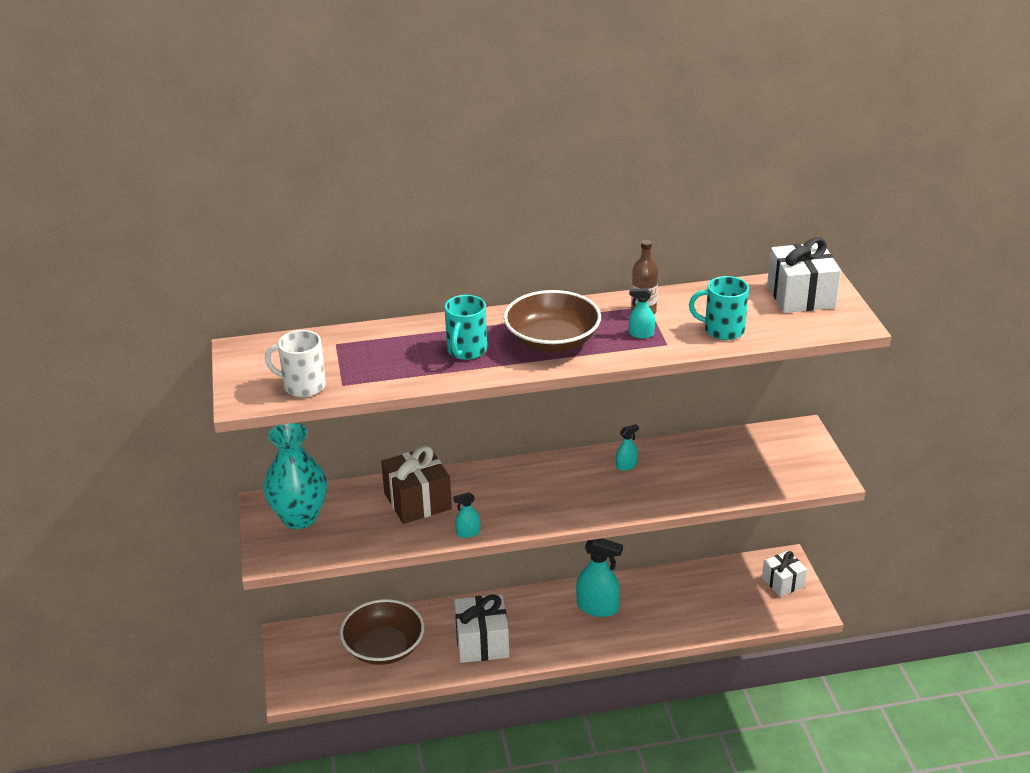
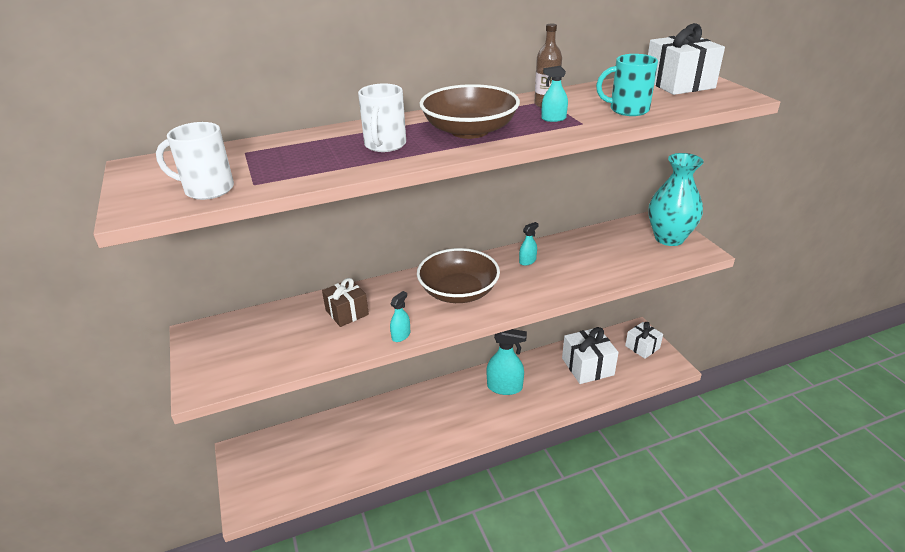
camera: 10 degrees left, 0 degrees up
(300, 517) = (232, 342): turquoise vase -> turquoise vase (669, 238)
(384, 647) = (328, 449): brown bowl -> brown bowl (458, 291)
(417, 501) = (347, 312): brown gift -> brown gift, size x0.65
(466, 350) = (385, 145): turquoise mug -> white mug
(468, 533) = (401, 335): turquoise spray bottle -> turquoise spray bottle turned 150 degrees clockwise
(482, 642) = (414, 431): white gift -> white gift (587, 366)

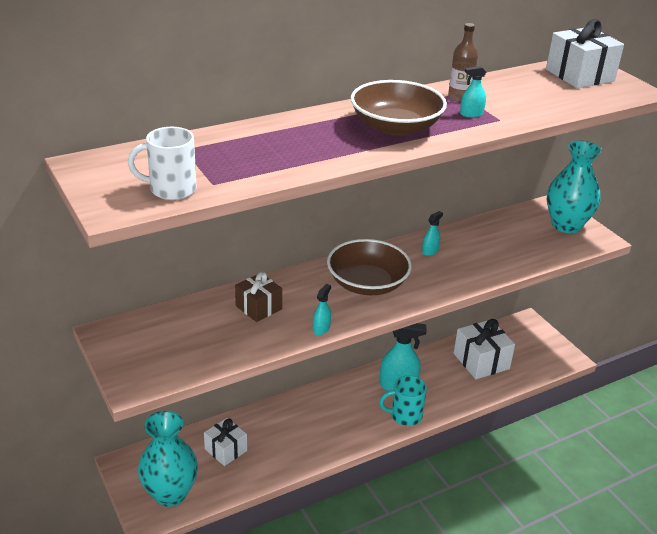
camera: 10 degrees left, 0 degrees up
(271, 484) = (170, 493): none -> turquoise vase
(385, 145) = (320, 142): white mug -> none
(627, 110) = (538, 105): turquoise mug -> turquoise mug (405, 416)
(642, 347) = (534, 339): white gift -> white gift (226, 450)

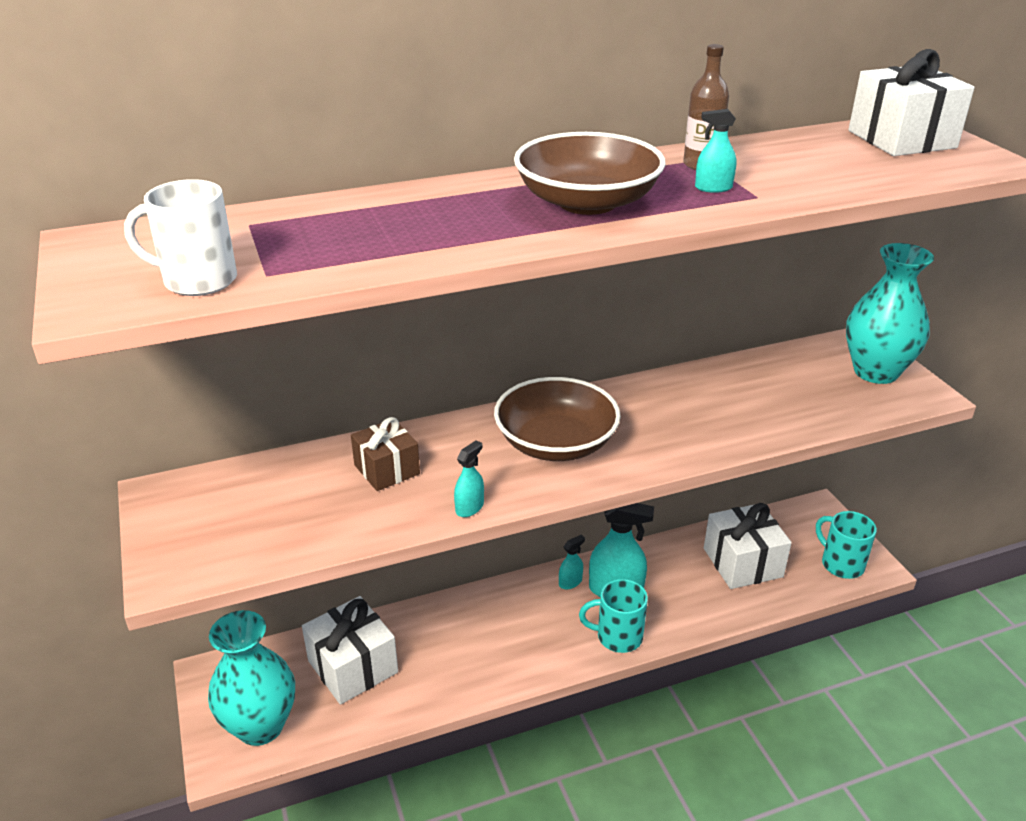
camera: 10 degrees right, 0 degrees up
(226, 450) = (352, 667): white gift -> white gift, size x1.55
(430, 251) = (660, 400): turquoise spray bottle -> turquoise spray bottle (570, 582)
(546, 357) = (841, 564): none -> turquoise mug

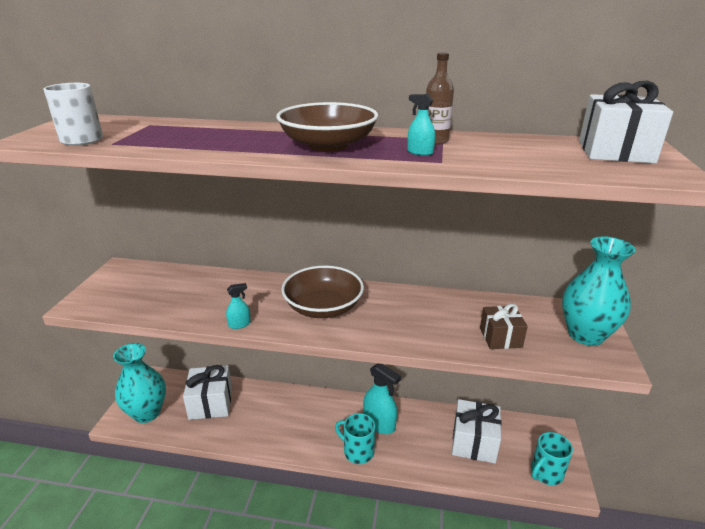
camera: 30 degrees right, 5 degrees down
(387, 469) = (224, 291): brown gift -> brown gift (500, 337)
(570, 582) = (357, 408): turquoise spray bottle -> none
(841, 564) = (546, 473): turquoise mug -> turquoise mug turned 120 degrees counterclockwise

